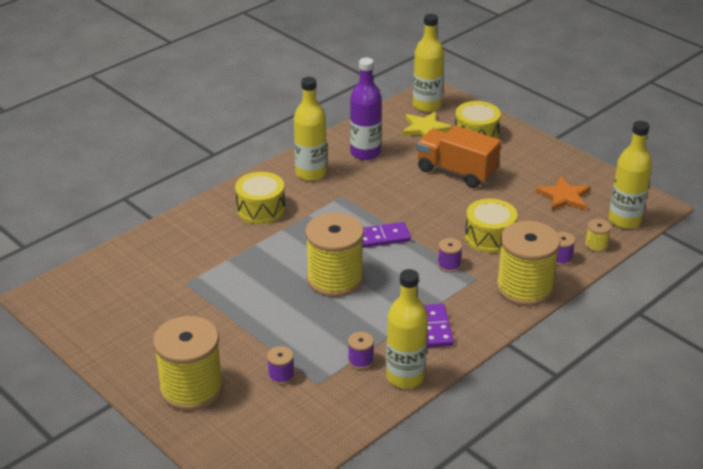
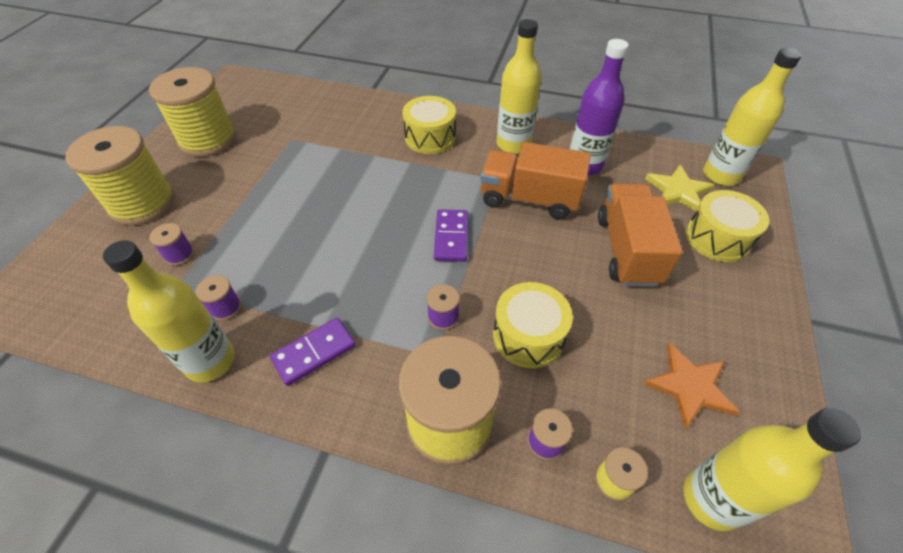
camera: 60 degrees right, 15 degrees up
(335, 279) = (355, 230): yellow spool -> yellow spool (208, 139)
(376, 190) = (529, 199): none -> orange truck
(382, 237) = (451, 237): purple domino -> purple domino turned 45 degrees clockwise

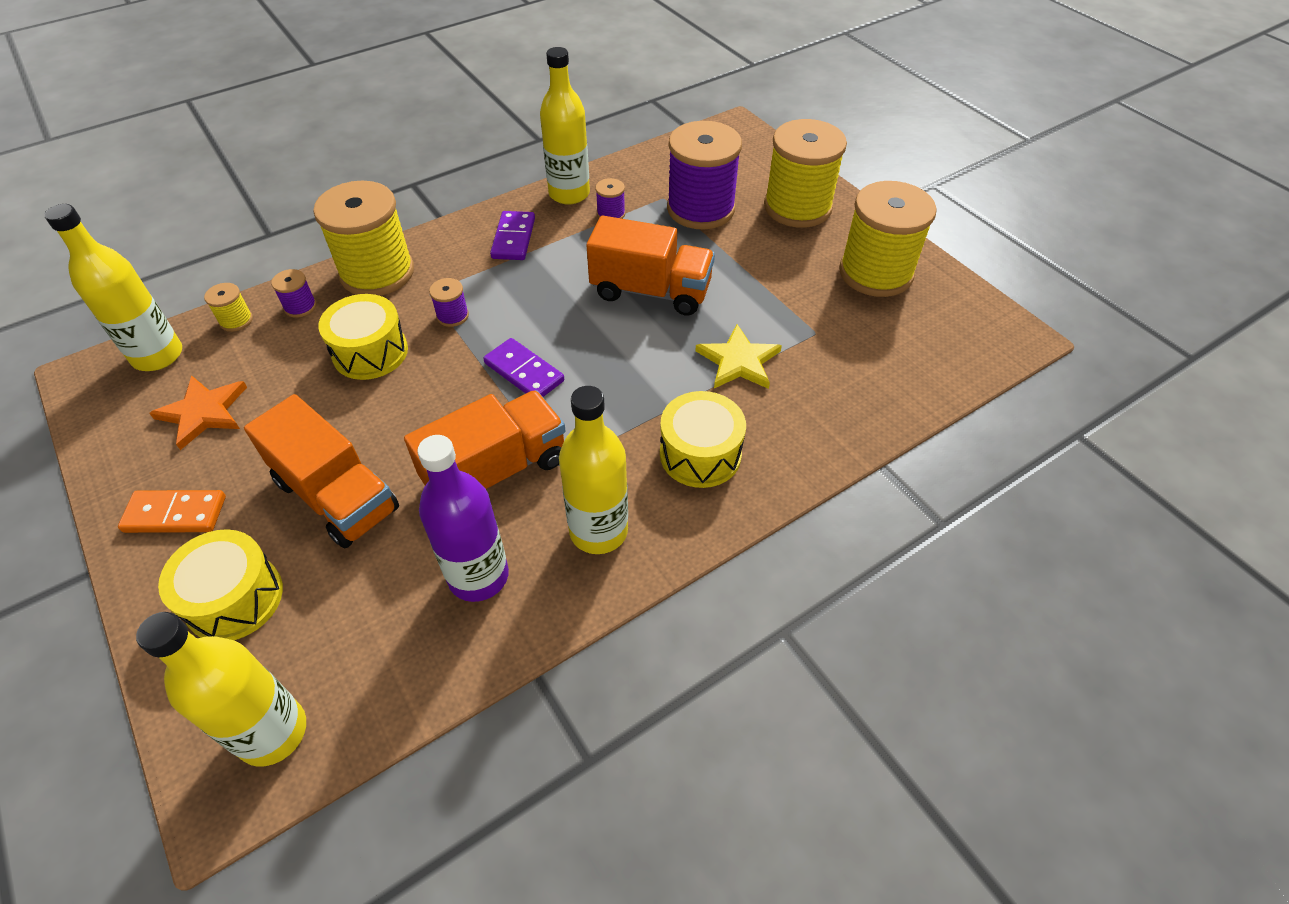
camera: 130 degrees right, 0 degrees up
(179, 254) = (700, 209): purple spool -> purple spool, size x2.41
(313, 225) = (651, 291): none -> orange truck
(678, 191) = (323, 639): yellow star -> yellow star (739, 361)
(739, 314) = (175, 514): none -> orange domino

